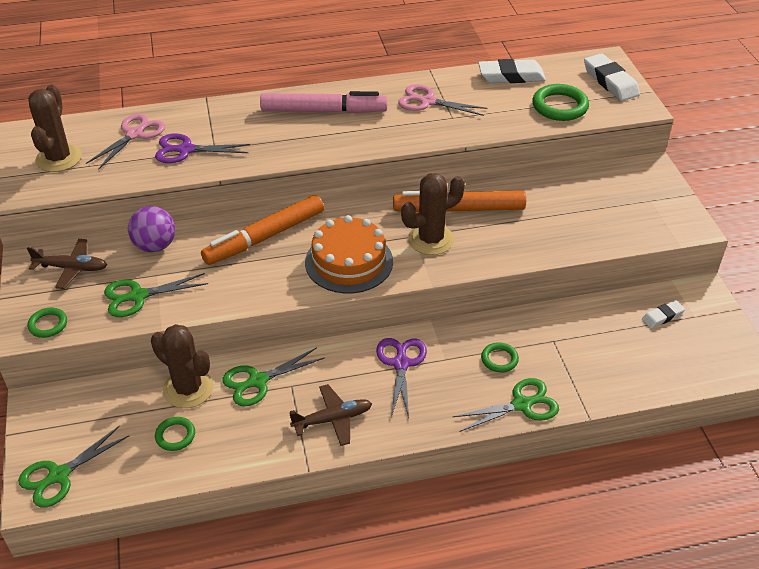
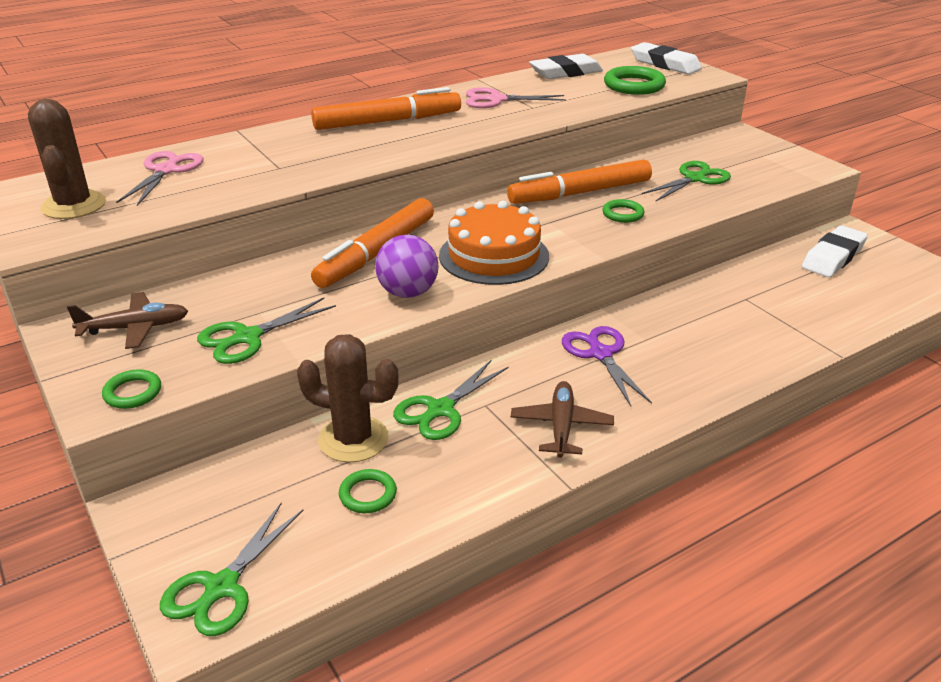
camera: 20 degrees left, 10 degrees down
(155, 246) = (240, 286): purple ball -> purple ball (408, 293)
(185, 150) = (242, 174): purple scissors -> none
(323, 111) = (387, 121): pink marker -> orange marker
(332, 419) = (561, 426): brown plane -> brown plane turned 45 degrees counterclockwise
(430, 240) = (570, 221): brown cactus -> none
(499, 359) = (704, 326): green ring -> green ring (623, 214)
(522, 404) = (763, 360): green scissors -> green scissors (695, 178)
(662, 316) = (833, 257): white eraser -> white eraser, size x1.78

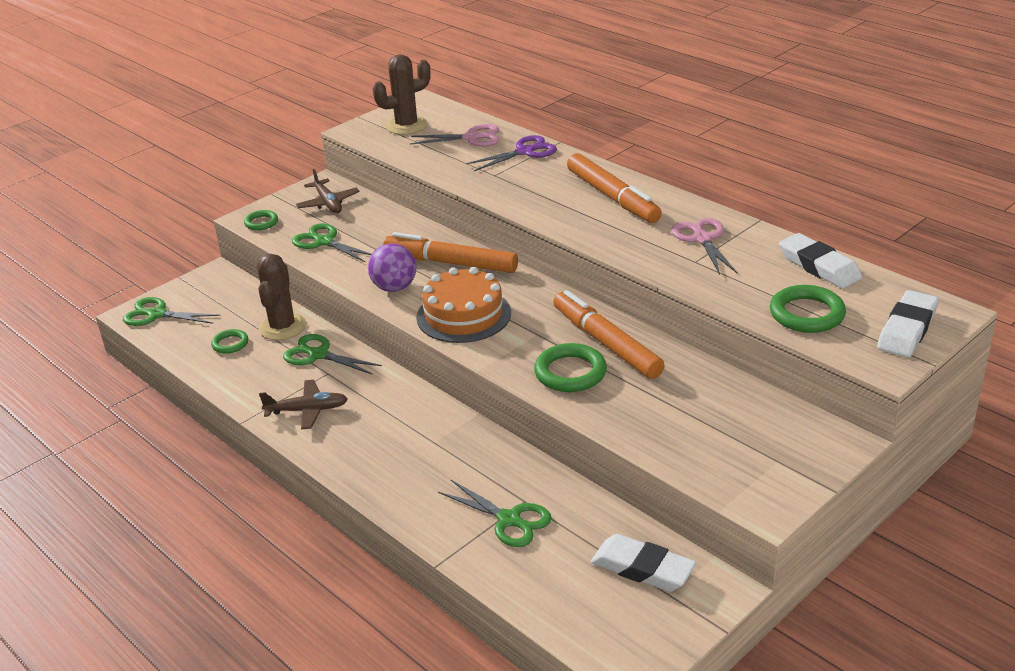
camera: 80 degrees right, 0 degrees up
(600, 353) = (406, 419): purple scissors -> purple scissors (525, 151)
(623, 214) = (570, 372): green ring -> green ring, size x1.73
(695, 178) = (680, 413): green scissors -> green scissors (510, 520)

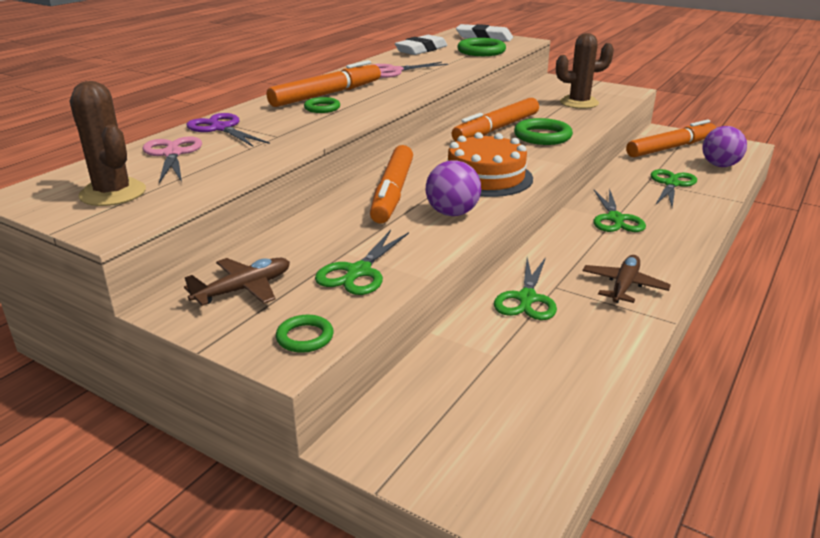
camera: 105 degrees left, 5 degrees down
(156, 314) = (502, 479): green scissors -> green scissors (615, 219)
(230, 344) = (540, 371): green ring -> green ring (322, 108)
(282, 327) = (484, 337): brown cactus -> brown cactus (579, 103)
(307, 410) = (624, 286): brown plane -> brown plane turned 45 degrees clockwise
(558, 596) = (720, 165): none -> purple ball
(642, 568) = (670, 148): white eraser -> orange marker

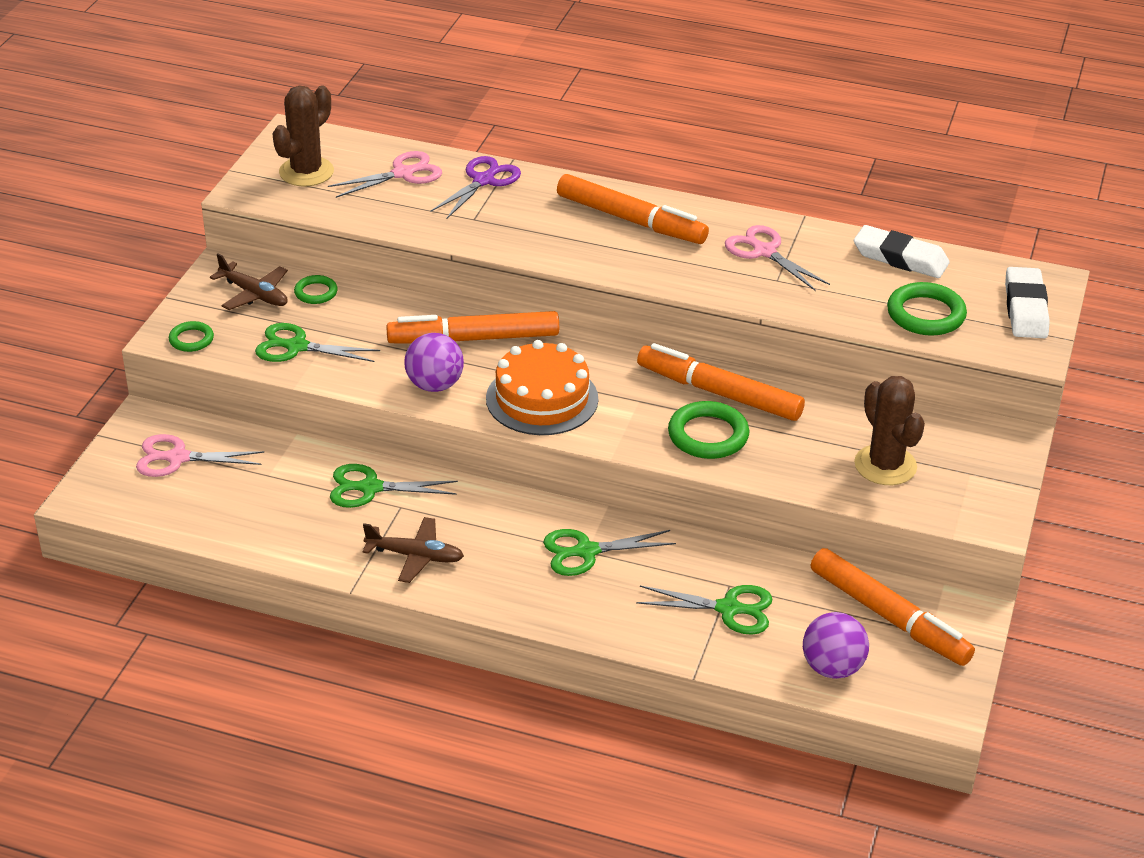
camera: 75 degrees right, 10 degrees up
(322, 108) = (577, 227): green ring -> green ring (316, 292)
(448, 420) = (176, 458): none -> pink scissors

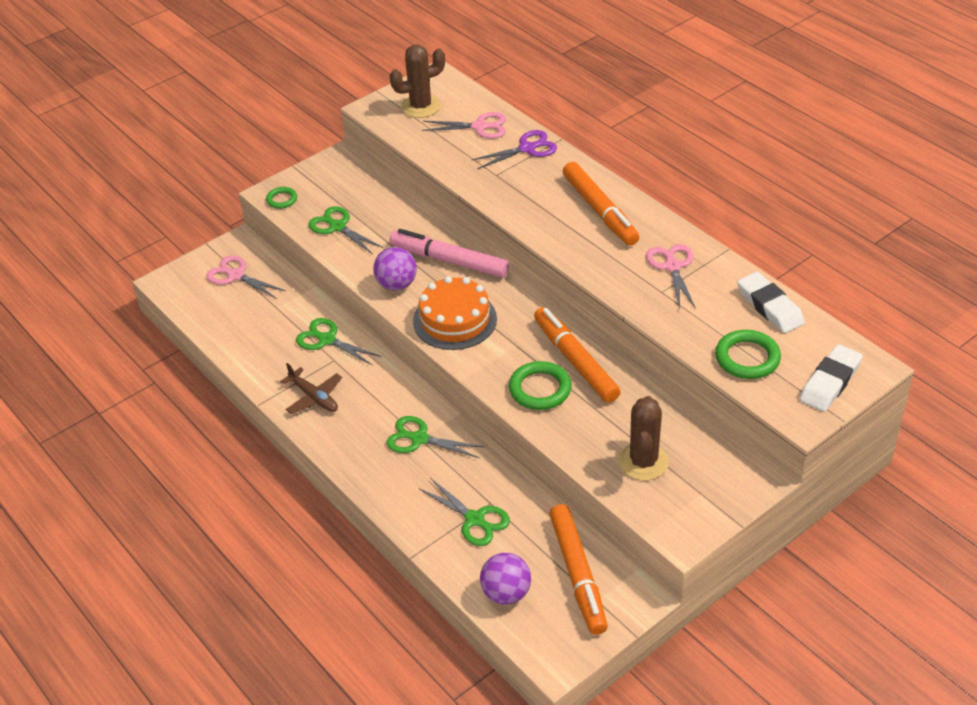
camera: 35 degrees right, 5 degrees up
(254, 294) = (343, 181): brown plane -> none
(316, 292) = (381, 193): green ring -> none
(473, 339) = (449, 261): orange marker -> pink marker

